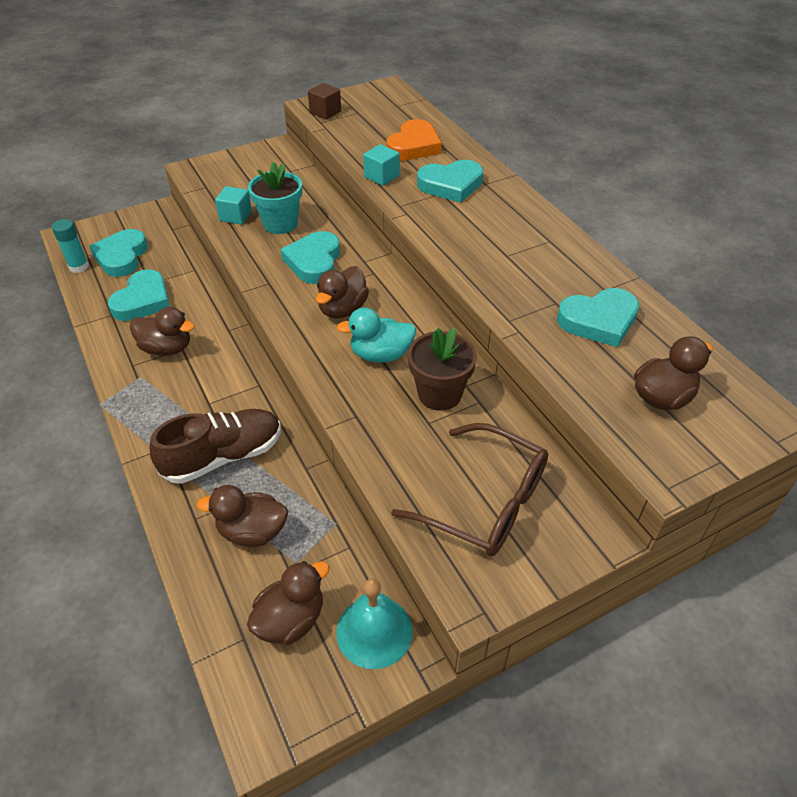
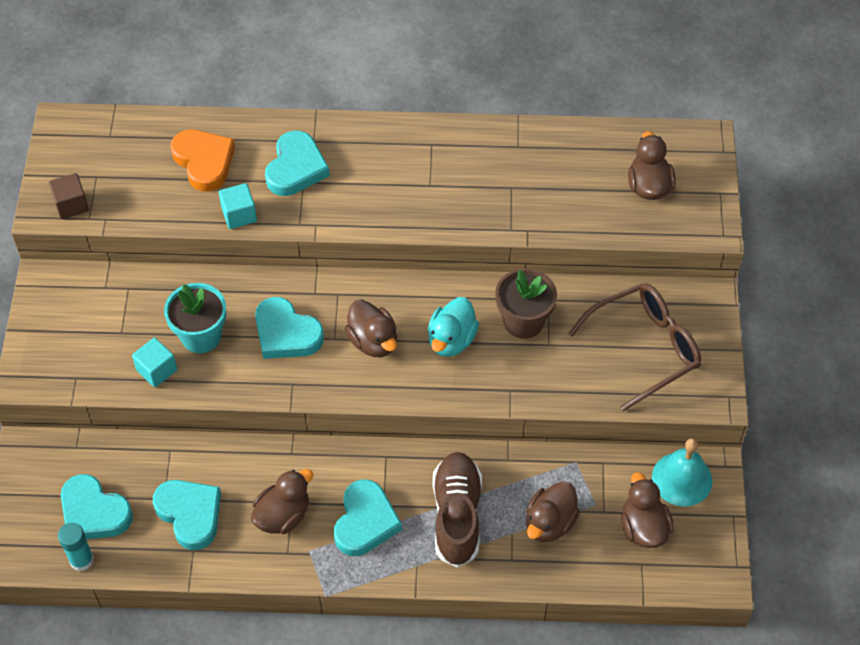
camera: 60 degrees left, 10 degrees up
(599, 321) = (550, 173): turquoise heart -> turquoise heart (365, 521)

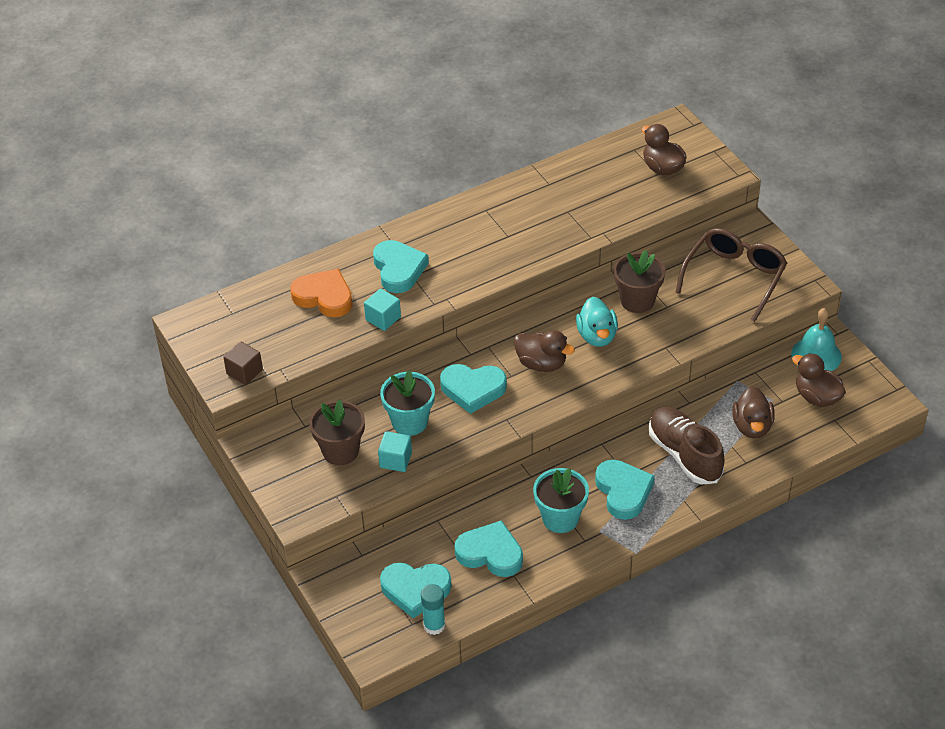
camera: 30 degrees left, 10 degrees down
(115, 332) = (340, 451): none -> brown flower pot
(283, 515) = (560, 518): brown duck -> turquoise flower pot

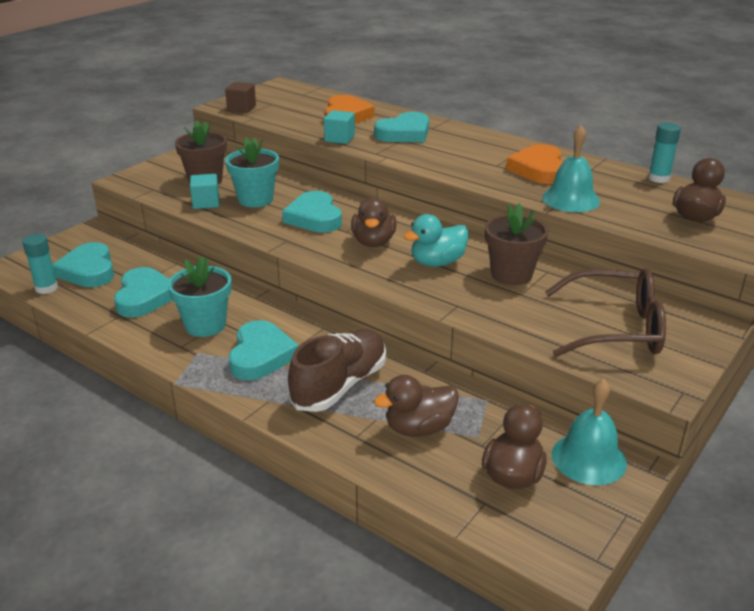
camera: 65 degrees right, 15 degrees down
(532, 214) = (538, 169): none -> orange heart
(589, 154) = (659, 178): none -> turquoise glue stick
(598, 219) = (571, 199): none -> turquoise bell
(623, 491) = (261, 355): turquoise heart -> turquoise heart turned 45 degrees counterclockwise

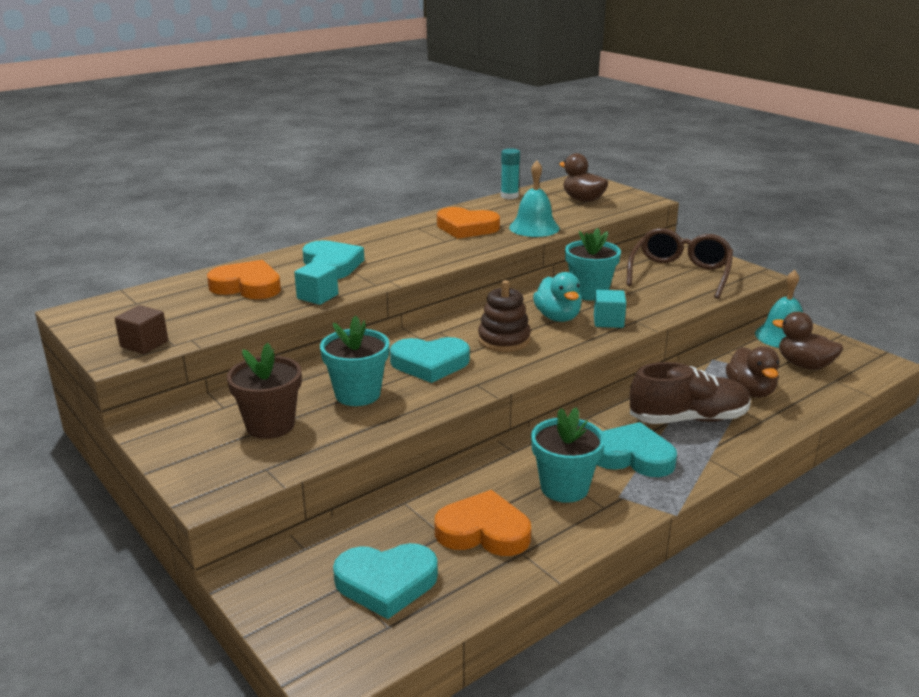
camera: 75 degrees left, 5 degrees down
(46, 288) = (421, 625): turquoise glue stick -> none
(144, 297) = (483, 531): turquoise heart -> orange heart
(206, 203) = (344, 428): turquoise cube -> turquoise cube (608, 321)
(340, 385) = (688, 419): brown shoe -> brown shoe turned 120 degrees clockwise
(373, 242) = (504, 340): brown duck -> brown stacking toy
(511, 274) = (589, 293): brown flower pot -> turquoise flower pot

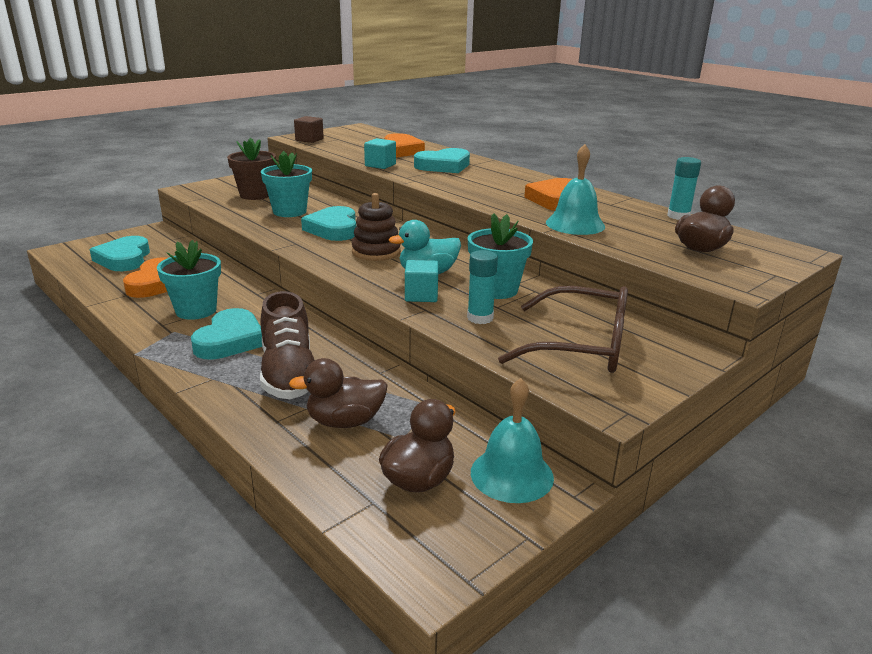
camera: 85 degrees right, 0 degrees up
(646, 301) = (480, 318): none -> turquoise glue stick

